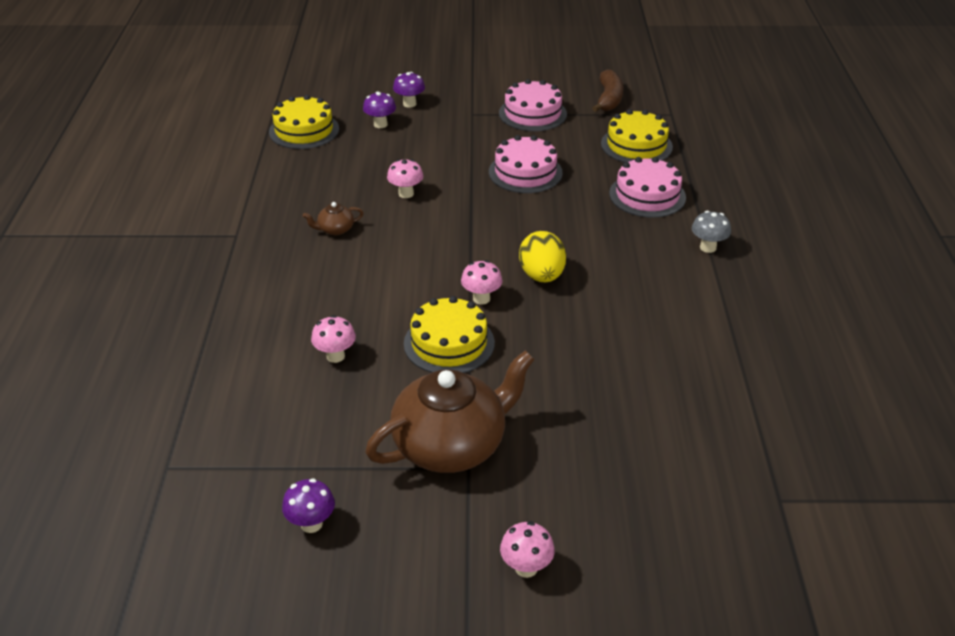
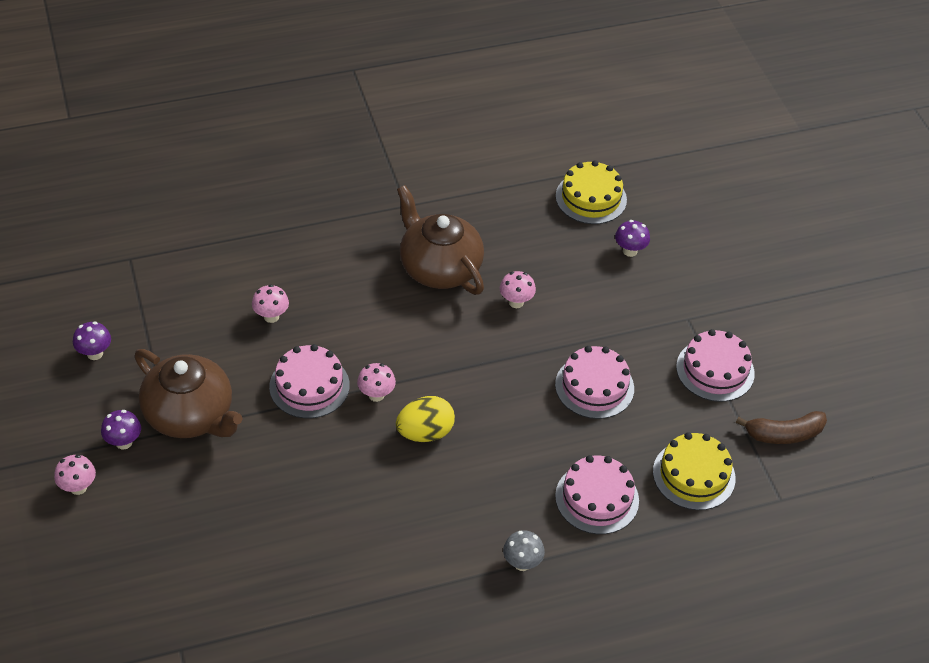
camera: 70 degrees right, 10 degrees up
(335, 229) = (439, 268): brown teapot -> brown teapot, size x2.45
(409, 104) = (681, 263): purple mushroom -> purple mushroom (124, 442)
(449, 343) = (309, 386): yellow cake -> pink cake

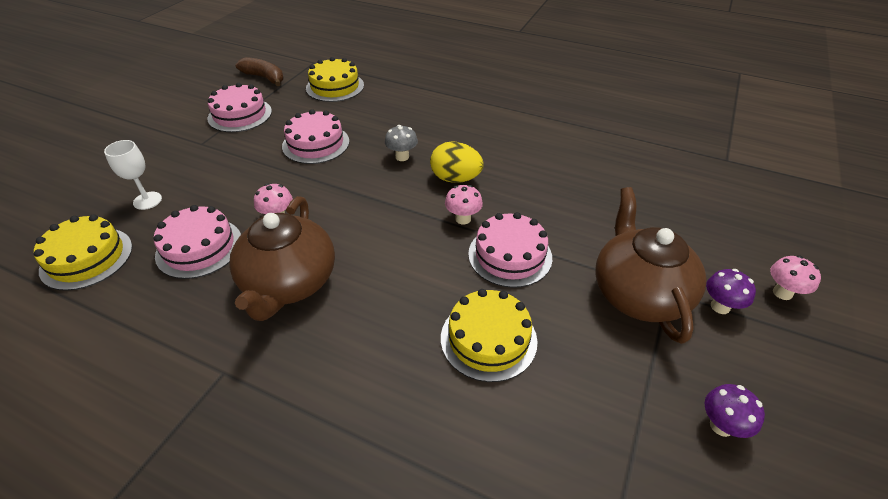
camera: 135 degrees left, 5 degrees down
(271, 316) = (488, 339): pink mushroom -> yellow cake
(522, 563) = (475, 101): grey mushroom -> grey mushroom (402, 157)
(597, 498) = (398, 102): pink cake -> pink cake (199, 247)
(630, 251) = (147, 200): purple mushroom -> white goblet

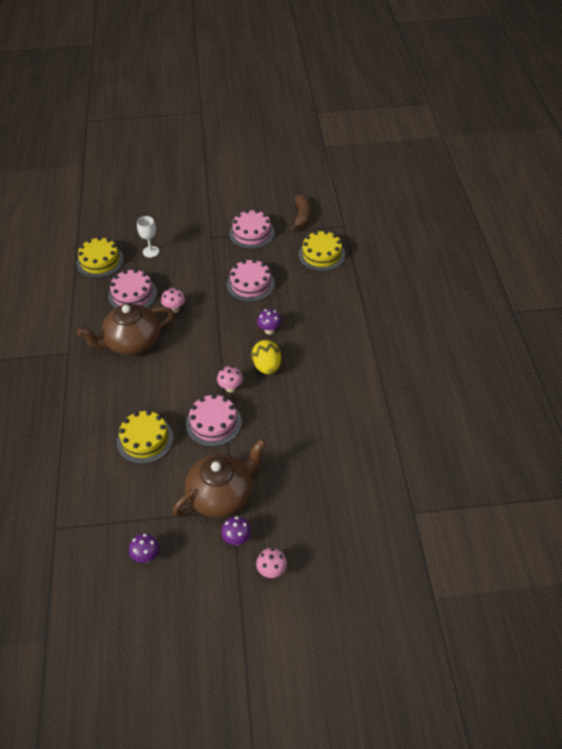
camera: 60 degrees right, 5 degrees up
(402, 157) = (269, 330): grey mushroom -> purple mushroom

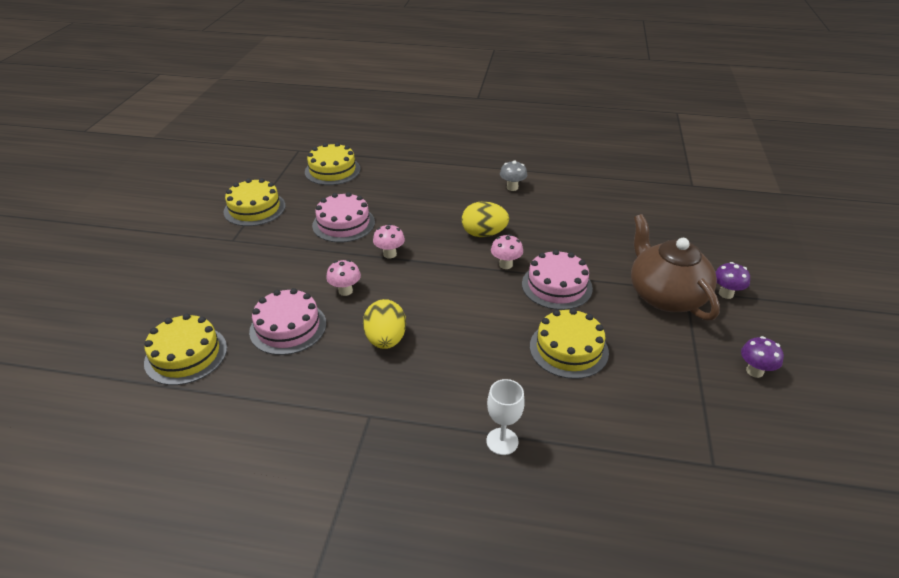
camera: 75 degrees left, 10 degrees down
(132, 342) = (386, 340): brown teapot -> yellow egg
(151, 251) = (212, 297): white goblet -> white goblet (502, 441)
(252, 233) = (254, 208): pink cake -> yellow cake
(269, 330) = (428, 223): purple mushroom -> none
(272, 571) = (765, 276): pink mushroom -> pink mushroom (389, 254)
(302, 216) = (258, 171): brown banana -> none
(345, 372) = (512, 187): none -> grey mushroom

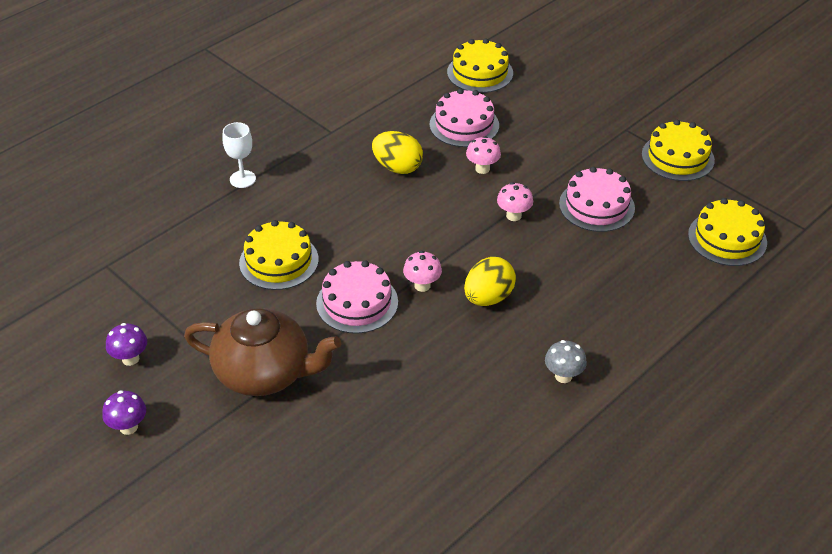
camera: 125 degrees right, 5 degrees up
(726, 294) = (217, 423): purple mushroom -> purple mushroom (128, 427)

